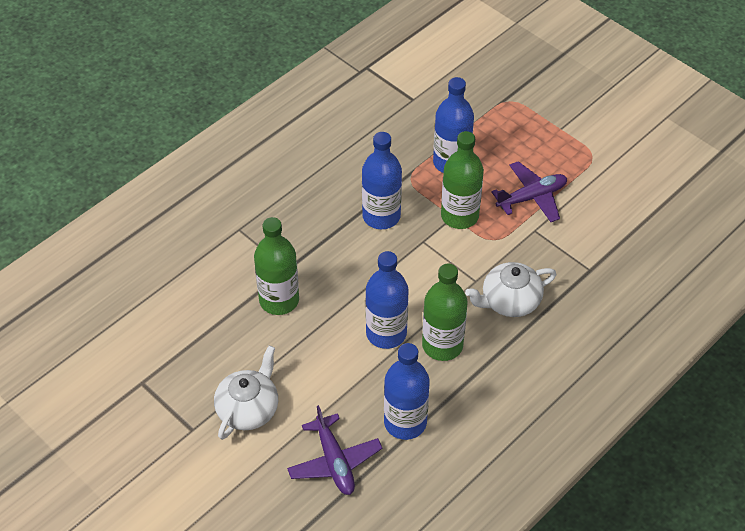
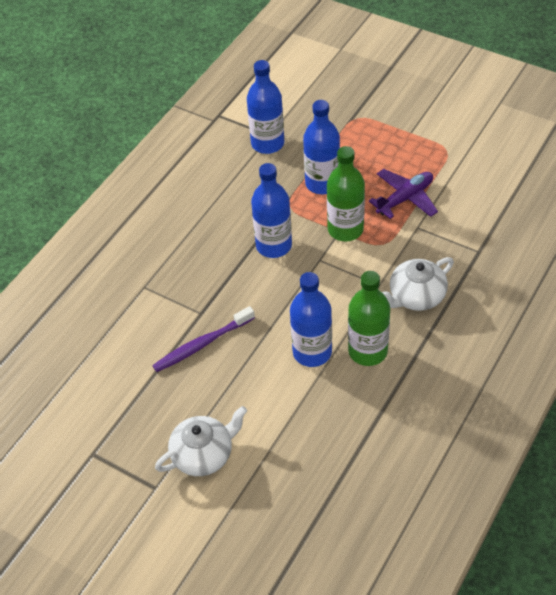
camera: 10 degrees left, 0 degrees up
(248, 408) = (204, 454): white teapot -> white teapot turned 45 degrees clockwise
(279, 300) = (202, 344): green bottle -> purple toothbrush
(334, 461) = (301, 485): purple plane -> none
(405, 422) = (356, 431): blue bottle -> blue bottle (267, 143)

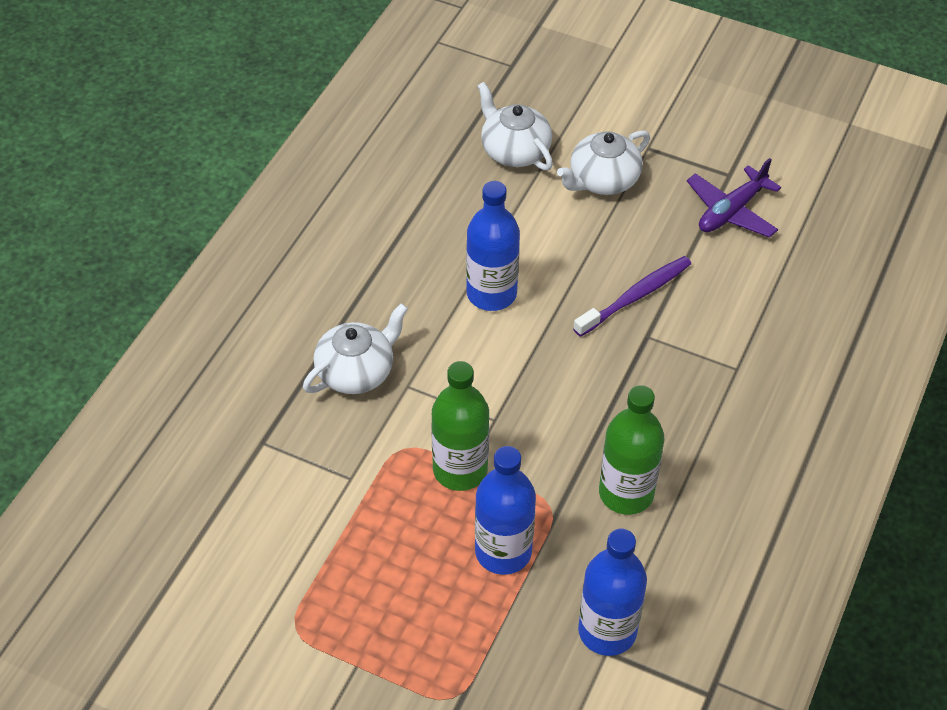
camera: 170 degrees right, 0 degrees up
(274, 245) = (565, 438): blue bottle -> none
(277, 492) = (514, 150): none -> white teapot
(367, 351) = (420, 298): green bottle -> green bottle (626, 493)
(405, 198) = (368, 528): purple plane -> purple plane (731, 211)

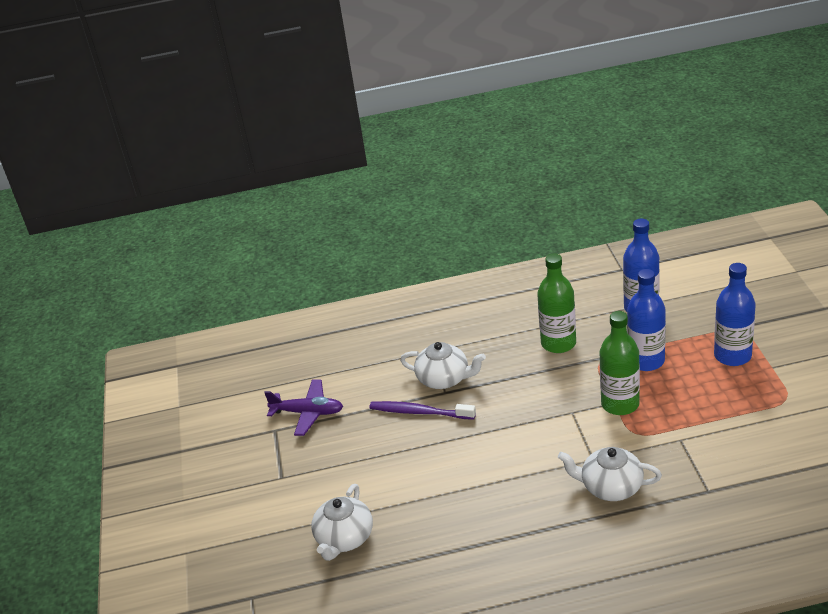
camera: 120 degrees left, 15 degrees down
(491, 293) = (483, 469): blue bottle -> blue bottle (732, 356)
(602, 180) = (333, 480): white teapot -> white teapot (444, 379)

